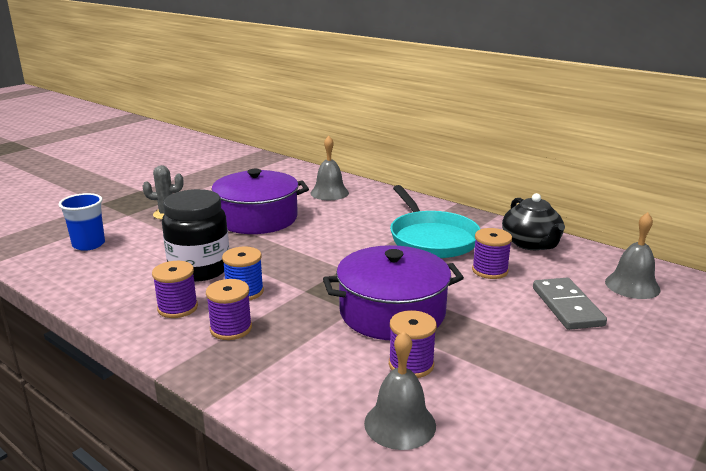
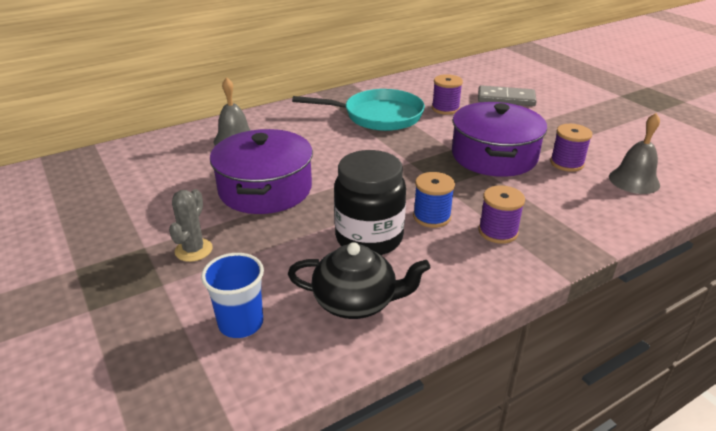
camera: 70 degrees left, 10 degrees up
(177, 308) = (448, 259): purple spool -> none
(531, 243) = (411, 86): black teapot -> black teapot (356, 302)
(632, 285) = (486, 75): grey bell -> none

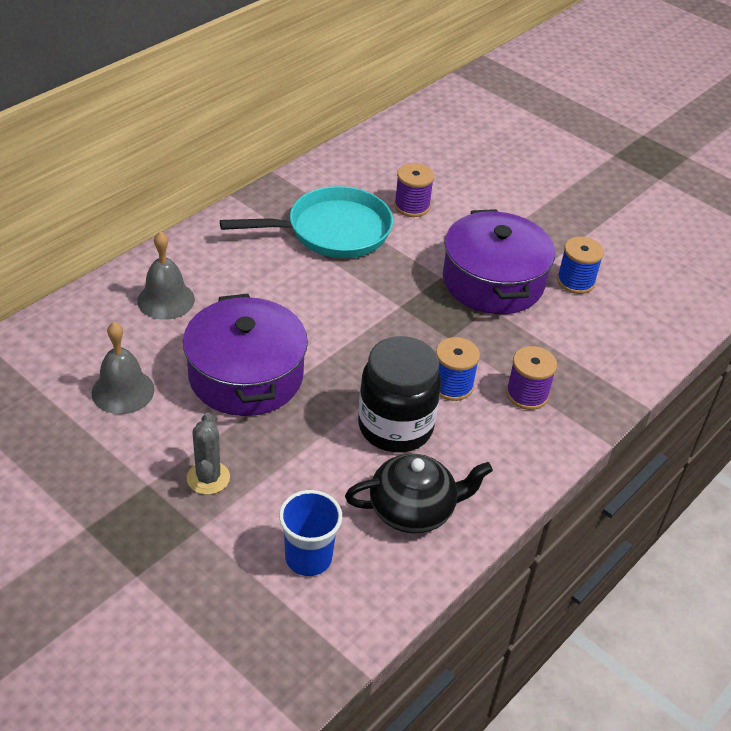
camera: 20 degrees left, 10 degrees up
(506, 99) = (481, 178): grey domino -> none
(566, 163) = (575, 281): purple spool -> blue spool
(634, 180) = (650, 297): grey bell -> grey bell (123, 391)

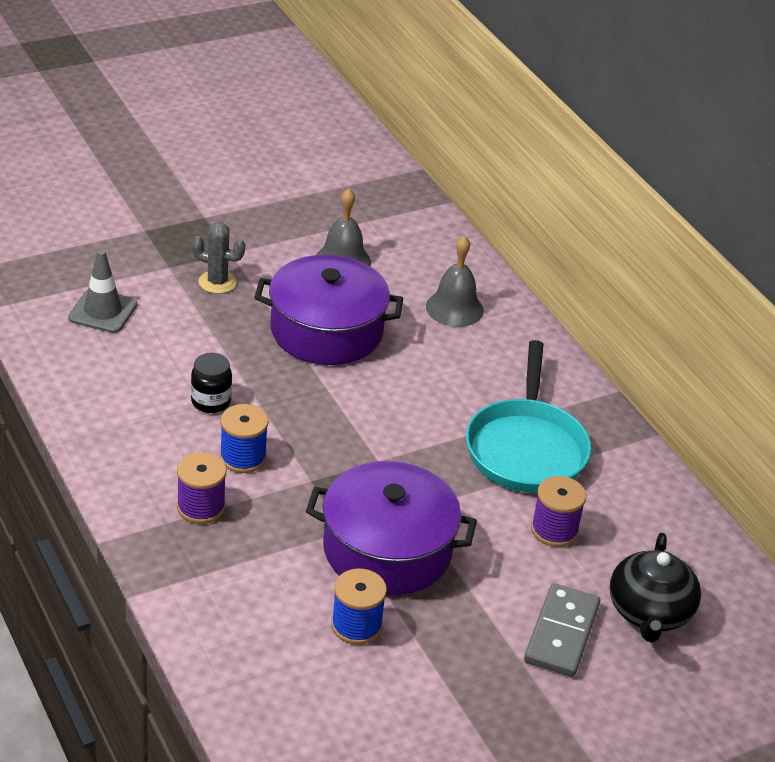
camera: 110 degrees right, 5 degrees down
(308, 558) = (103, 311): blue cup -> grey traffic cone
(395, 427) = (211, 401): black jar -> black jar, size x0.52
(413, 509) = (111, 381): black teapot -> black teapot (649, 612)
(506, 191) = (562, 633): none -> grey domino

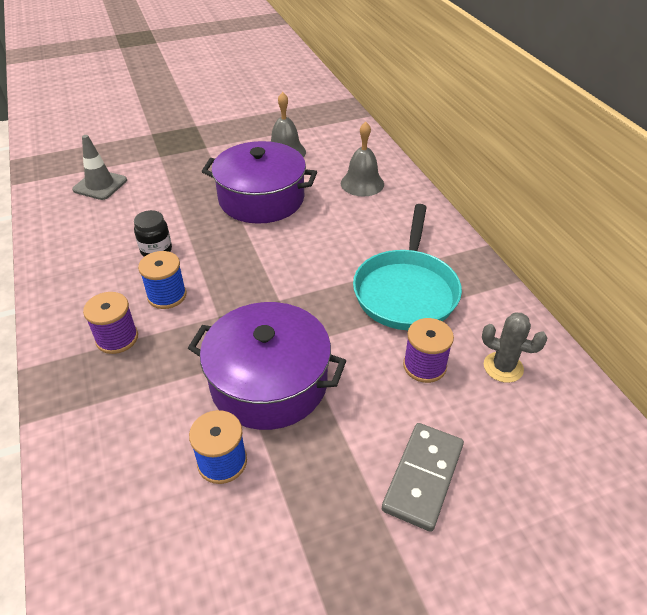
camera: 10 degrees right, 5 degrees up
(217, 282) = (190, 166): grey cactus -> grey cactus (503, 367)
(649, 612) = (513, 455): black teapot -> none

